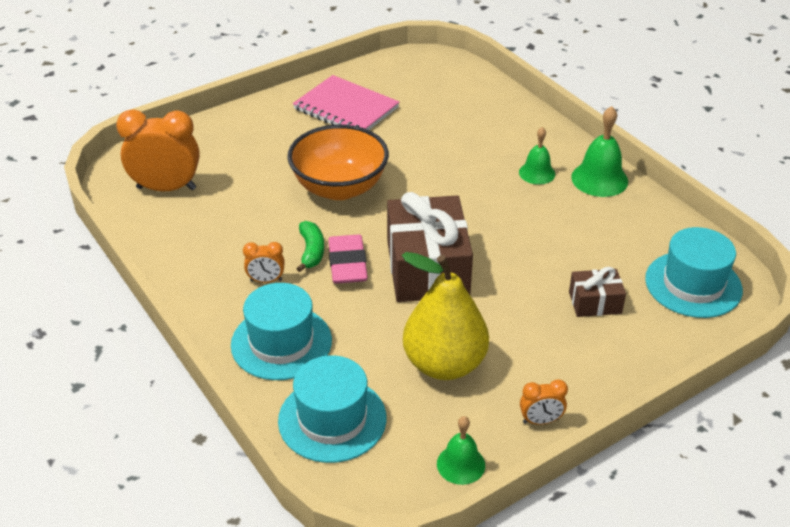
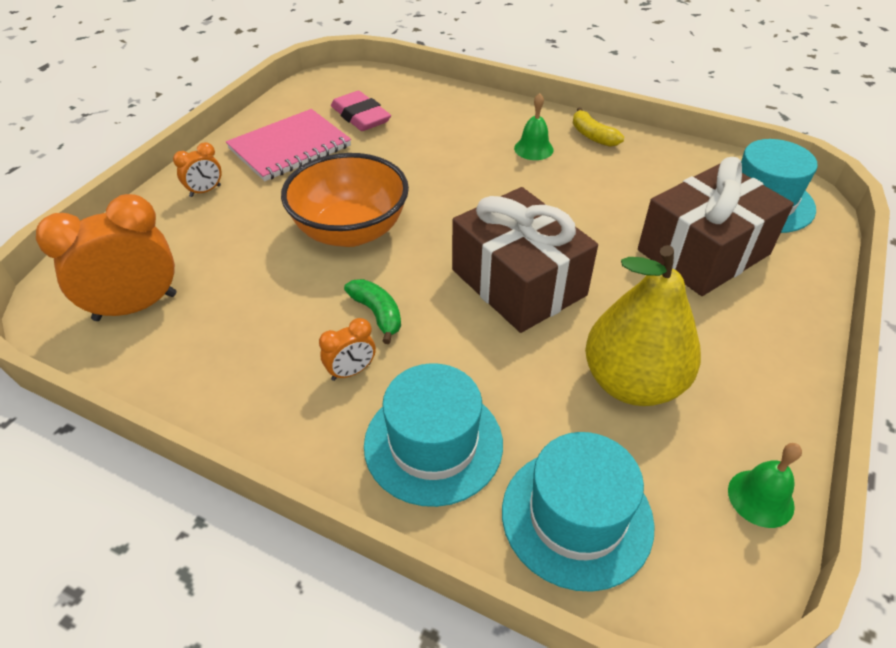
camera: 30 degrees left, 5 degrees up
(346, 108) = (290, 148): pink notebook -> pink notebook turned 45 degrees counterclockwise
(347, 264) = (430, 312): pink eraser -> pink eraser (360, 116)
(540, 421) = (781, 401): orange clock -> orange clock (205, 191)
(595, 302) = (703, 252): brown gift -> brown gift, size x2.05
(599, 179) = (592, 136): green bell -> yellow banana

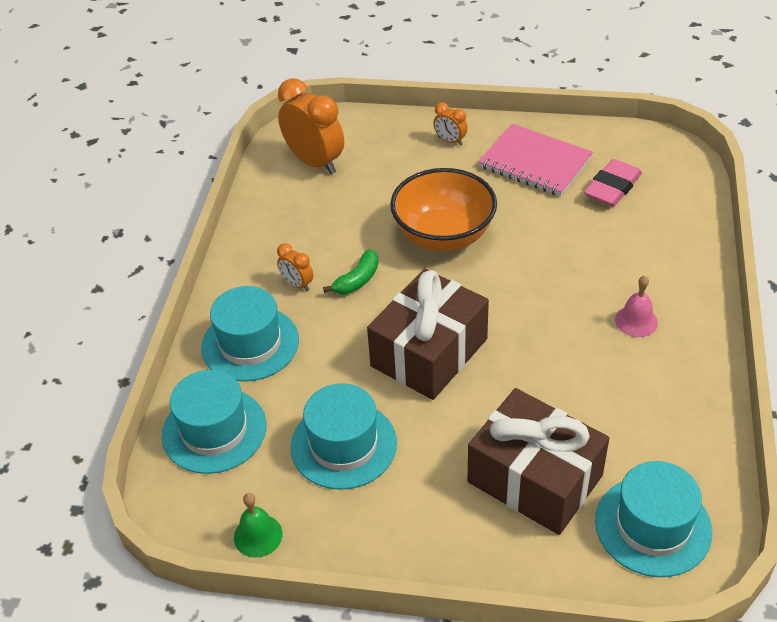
camera: 75 degrees right, 0 degrees up
(533, 149) = (636, 321): green bell -> pink bell
(592, 136) = (692, 363): yellow banana -> none
(632, 383) = (343, 445): yellow pear -> turquoise hat

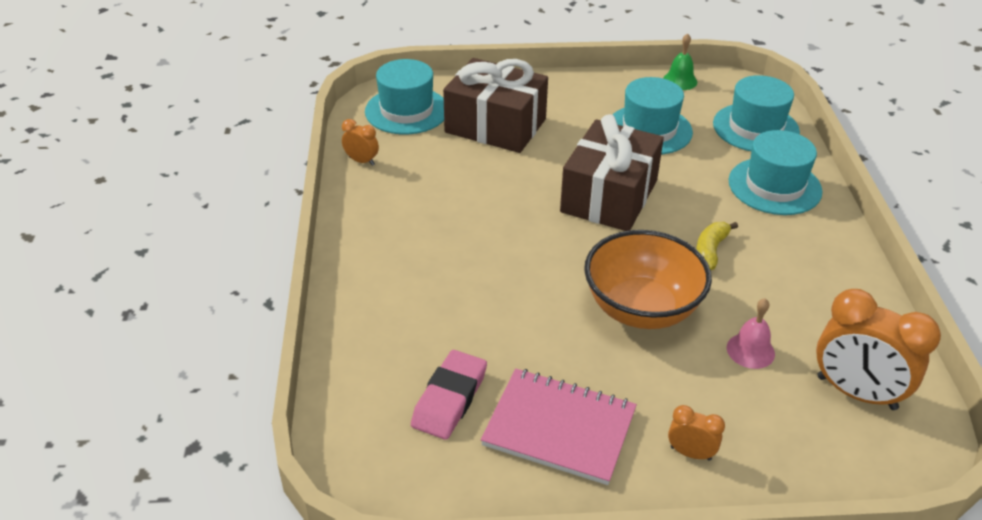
camera: 165 degrees right, 5 degrees down
(297, 284) = (769, 240): orange clock -> orange clock (361, 161)
(357, 280) = (710, 251): green banana -> yellow banana
(636, 321) = (418, 242): pink bell -> pink bell (750, 350)

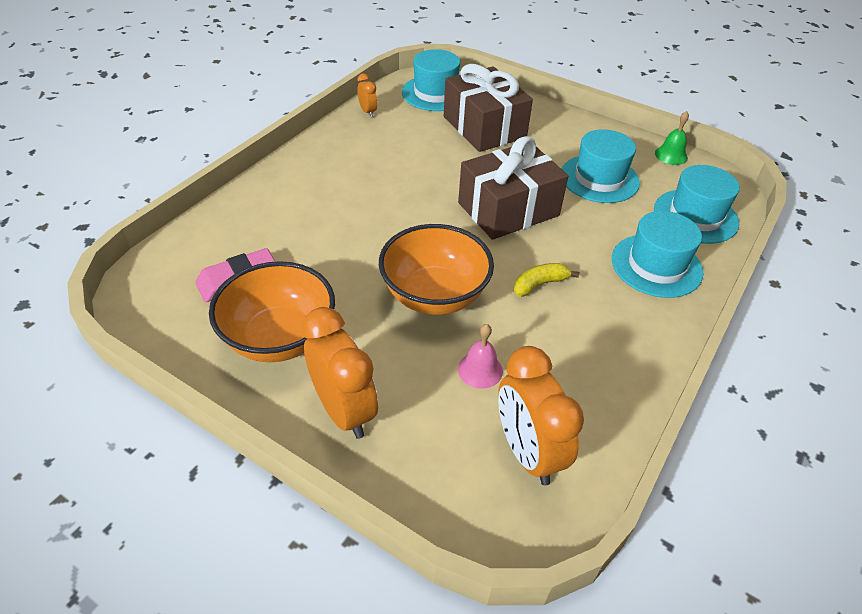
camera: 35 degrees right, 5 degrees up
(559, 428) = (279, 338): pink notebook -> orange bowl
(690, 453) = (344, 410): orange clock -> orange clock, size x2.07

